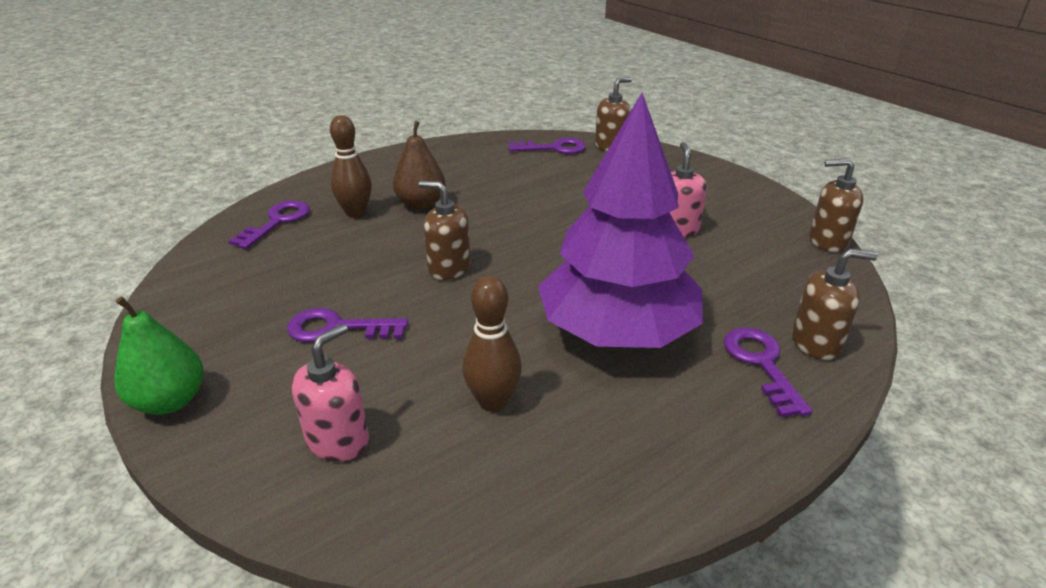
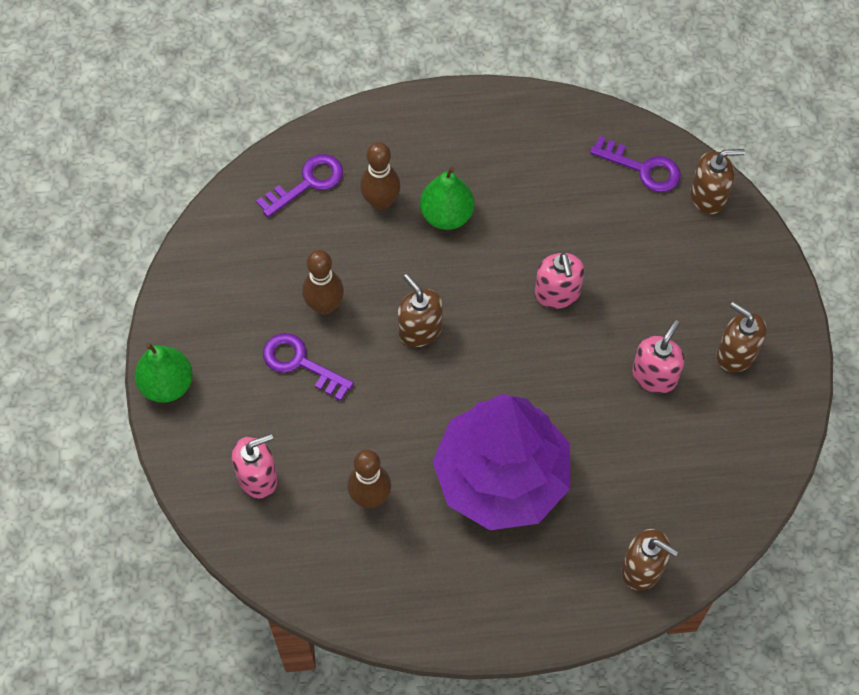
camera: 30 degrees right, 30 degrees up
(340, 283) = (325, 305): none -> brown bowling pin
(421, 204) = (447, 215): brown pear -> green pear
(551, 214) = (557, 293): none -> pink soap dispenser
(761, 364) = (581, 565): purple key -> none
(827, 241) = (780, 464): brown soap dispenser -> brown soap dispenser (736, 353)

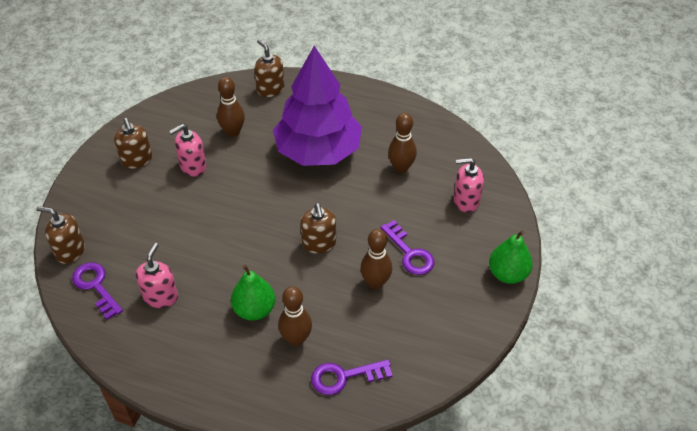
camera: 155 degrees left, 15 degrees down
(557, 293) = (216, 231): pink soap dispenser -> pink soap dispenser (160, 296)
(641, 458) = (233, 132): none -> brown bowling pin

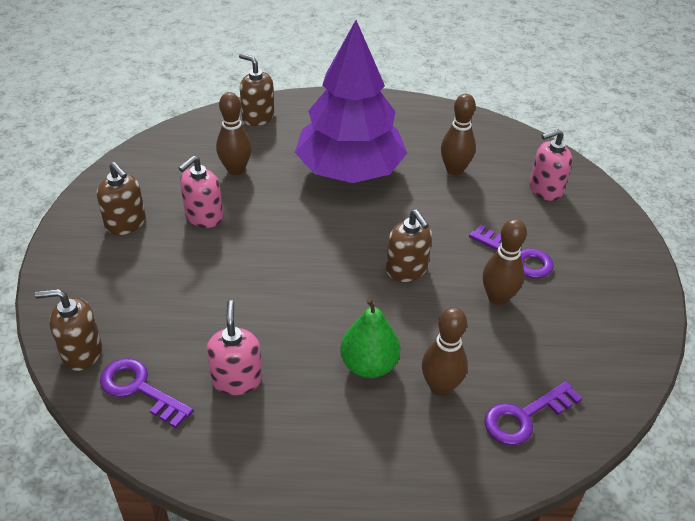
camera: 20 degrees left, 5 degrees down
(507, 274) = (636, 254): green pear -> none

